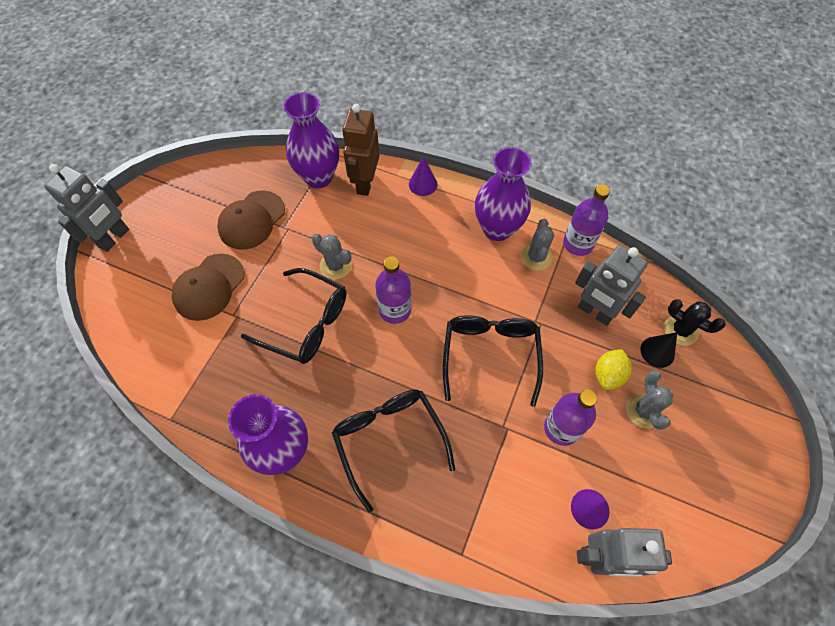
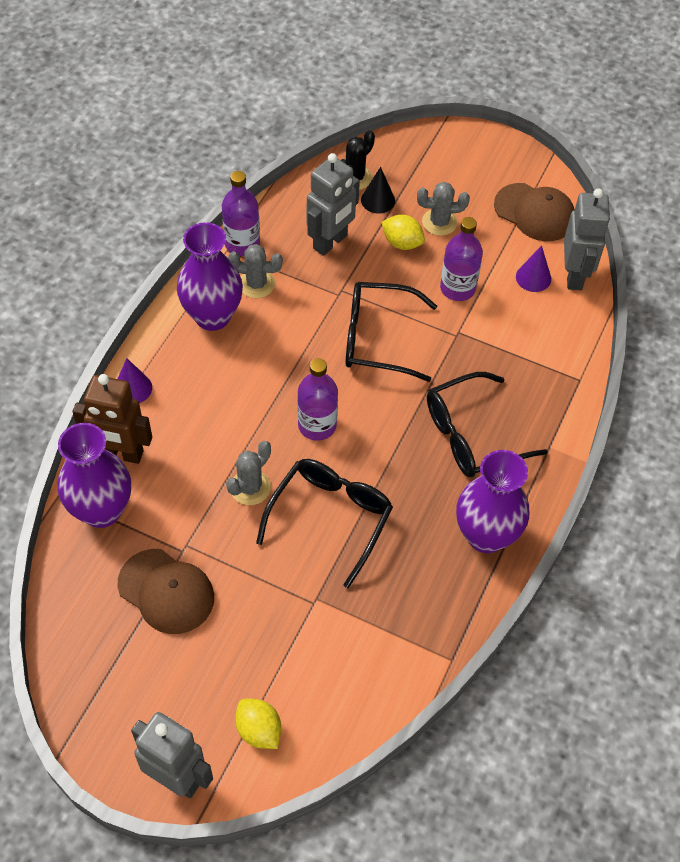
camera: 90 degrees left, 5 degrees down
(137, 284) = (259, 730): none -> yellow lemon
(209, 287) = (271, 636): brown cap -> brown cap (534, 212)

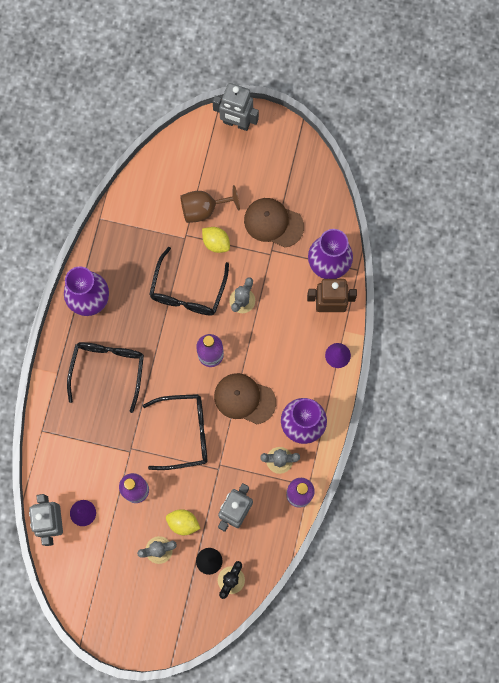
camera: 170 degrees right, 20 degrees up
(259, 730) = (199, 156): yellow lemon -> yellow lemon (216, 243)
(274, 638) = (203, 209): none -> brown goblet
(473, 435) = (108, 371): black glasses -> black glasses turned 45 degrees counterclockwise
(534, 212) = (88, 577): brown cap -> brown cap (244, 399)

